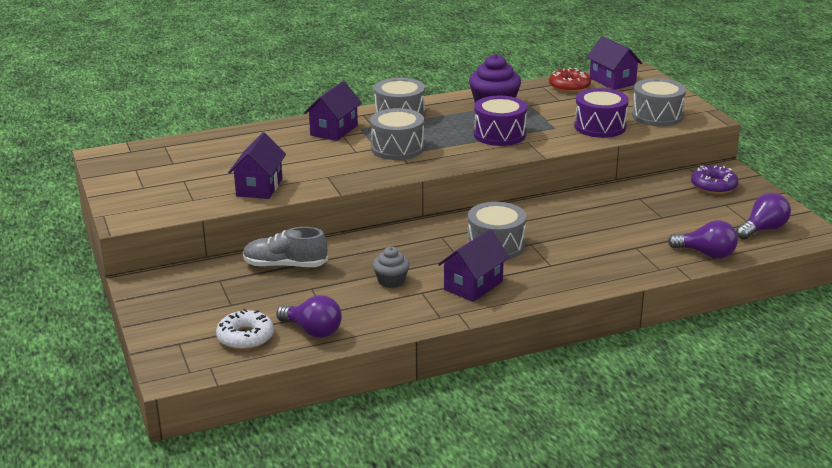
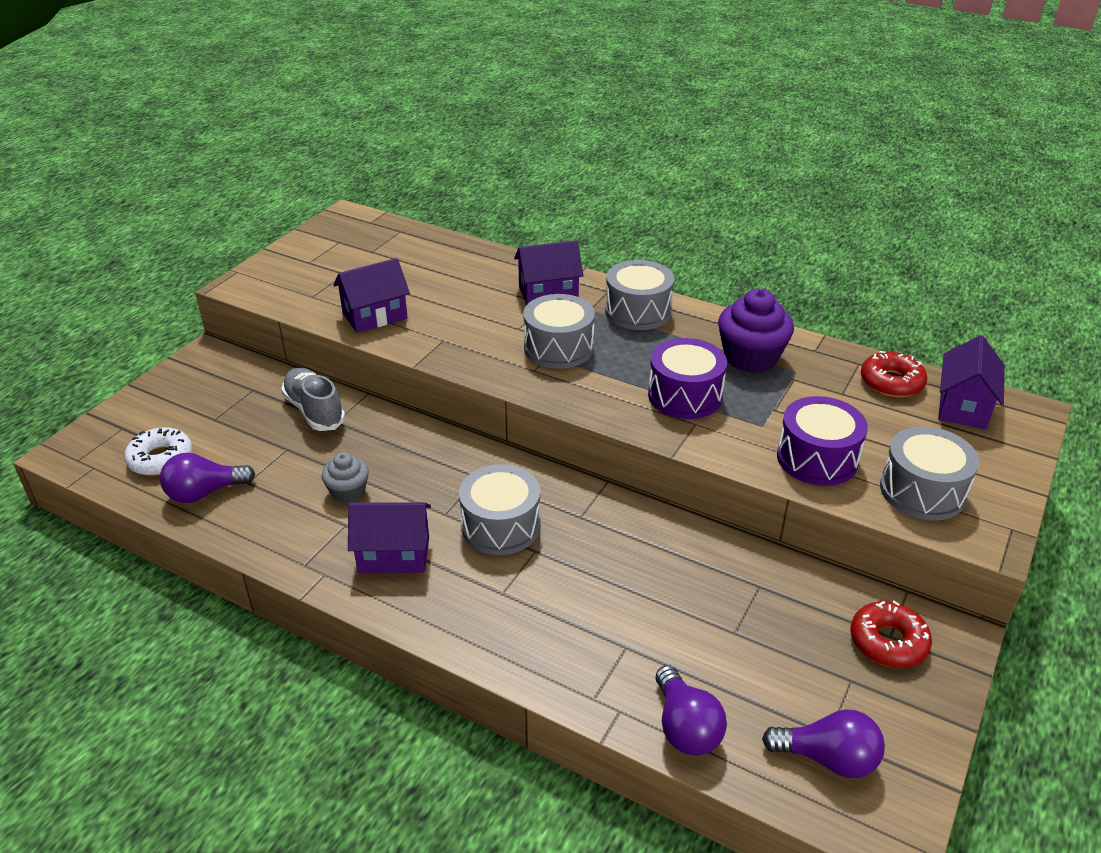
camera: 50 degrees right, 10 degrees up
(313, 331) = (204, 493): purple light bulb -> purple light bulb turned 75 degrees clockwise
(713, 186) = (888, 642): purple donut -> red donut

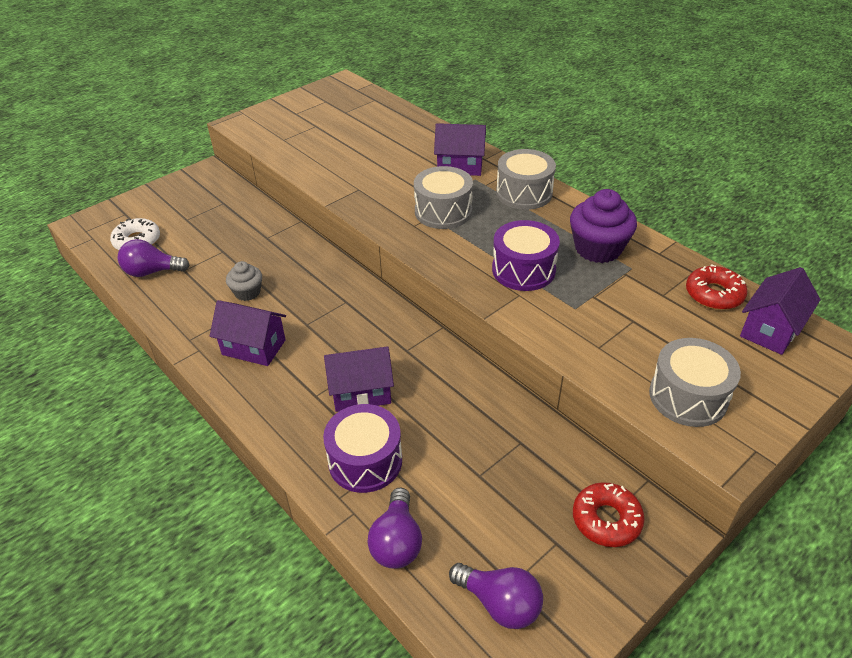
camera: 20 degrees right, 5 degrees up
(314, 411) = (256, 227): grey shoe -> none
(375, 316) = (319, 162): purple house -> purple house (361, 392)
(501, 526) = (342, 344): grey drum -> none
(817, 458) = (607, 346): purple drum -> purple drum (365, 461)

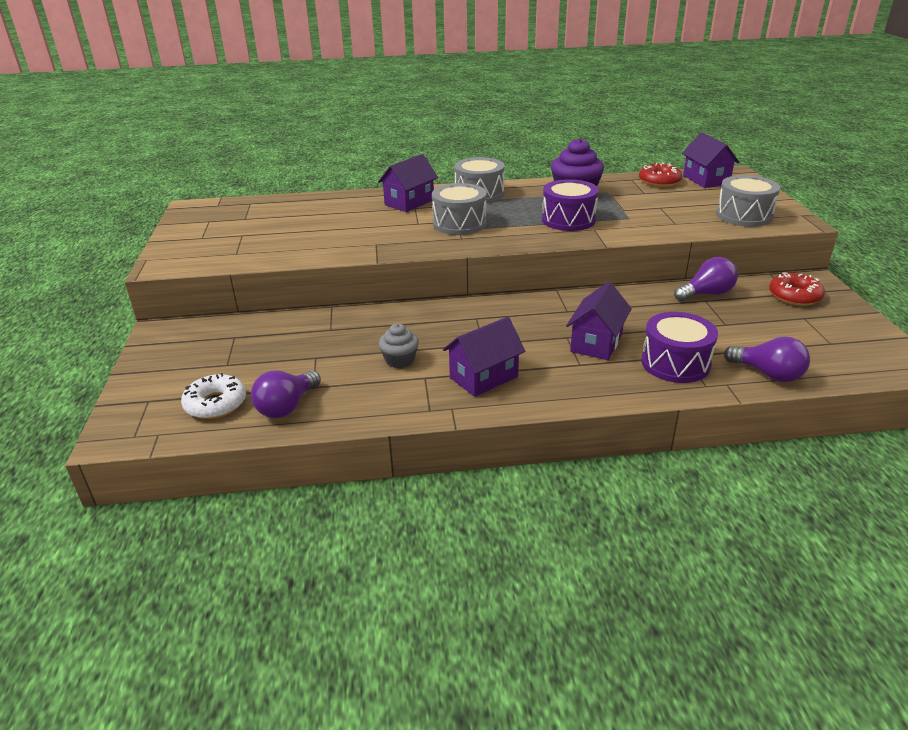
camera: 55 degrees left, 10 degrees down
(500, 603) = (845, 352): purple light bulb -> purple light bulb (706, 294)

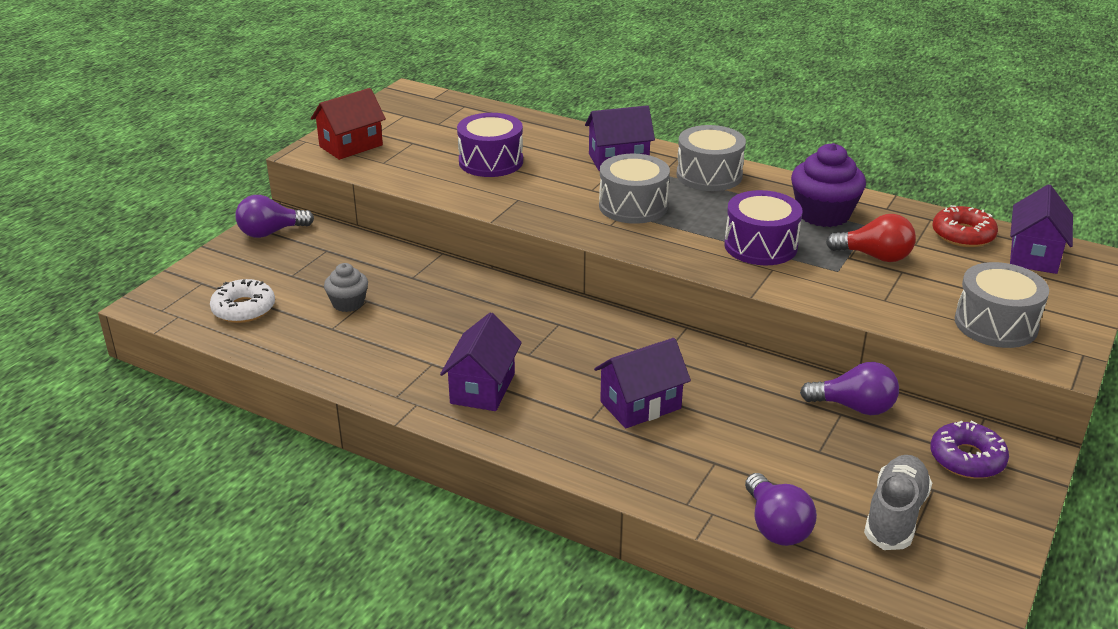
camera: 35 degrees right, 0 degrees up
(192, 251) = (351, 146): none -> red house
(287, 407) = (291, 337): purple light bulb -> purple light bulb (271, 232)
(400, 360) = (432, 336): grey cupcake -> grey cupcake (348, 303)
(483, 377) = (482, 388): purple house -> purple house turned 75 degrees counterclockwise
(635, 205) = (875, 256): none -> red light bulb
(675, 363) = (691, 465): purple drum -> purple drum (491, 162)
(794, 296) = (967, 459): red donut -> purple donut
(810, 339) = (895, 515): none -> grey shoe

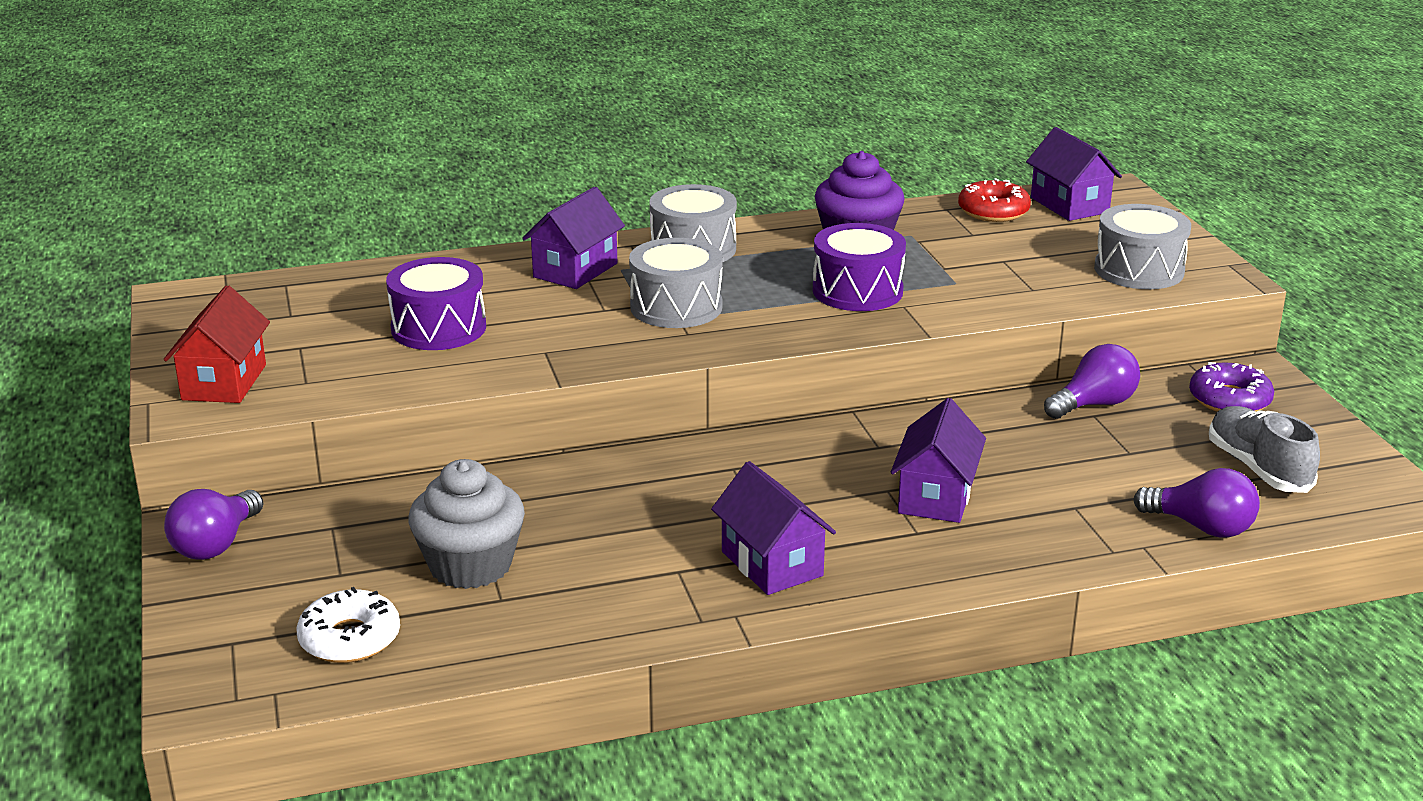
camera: 45 degrees left, 5 degrees down
(348, 303) = (470, 565): grey cupcake -> grey cupcake, size x1.72
(875, 256) = (962, 258): red light bulb -> none

